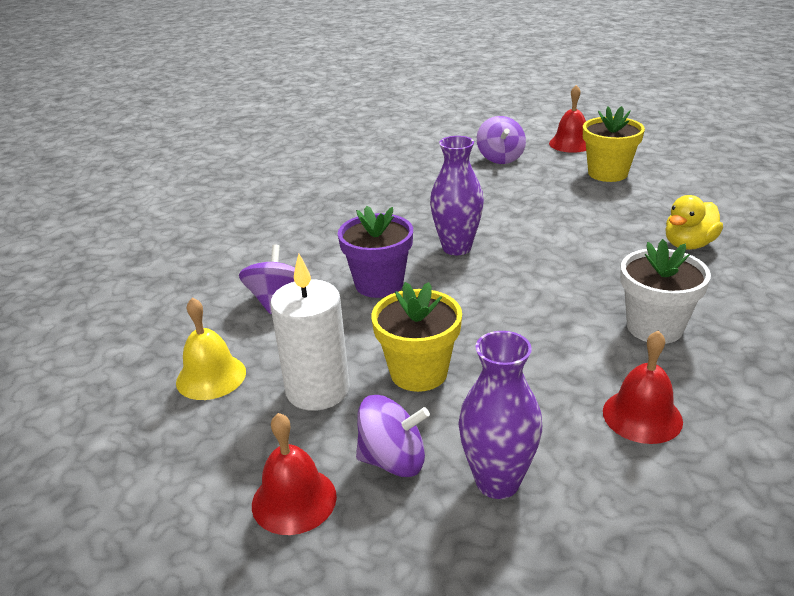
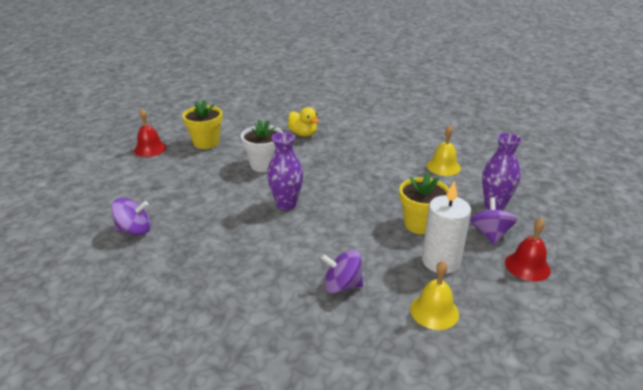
camera: 90 degrees left, 0 degrees up
(379, 284) = (326, 237): purple flower pot -> none
(500, 158) = (154, 177): purple spinning top -> purple spinning top (134, 230)
(642, 416) = (443, 167): red bell -> yellow bell
(654, 327) = (378, 154): white flower pot -> white flower pot (264, 165)

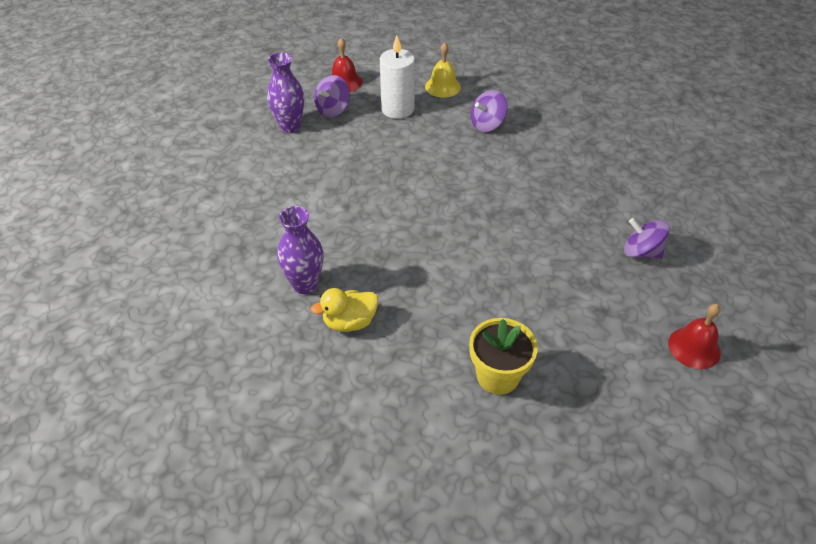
camera: 145 degrees left, 15 degrees up
(150, 149) = (588, 406): red bell -> red bell (694, 347)
(264, 165) = (450, 284): white flower pot -> none
(286, 204) = (470, 213): purple vase -> purple vase (305, 285)
(303, 134) = (349, 322): yellow duck -> yellow duck turned 105 degrees counterclockwise
(342, 286) = (487, 124): purple spinning top -> purple spinning top turned 105 degrees clockwise
(420, 224) = (373, 140): yellow flower pot -> none
(443, 167) = (265, 184): yellow bell -> none

